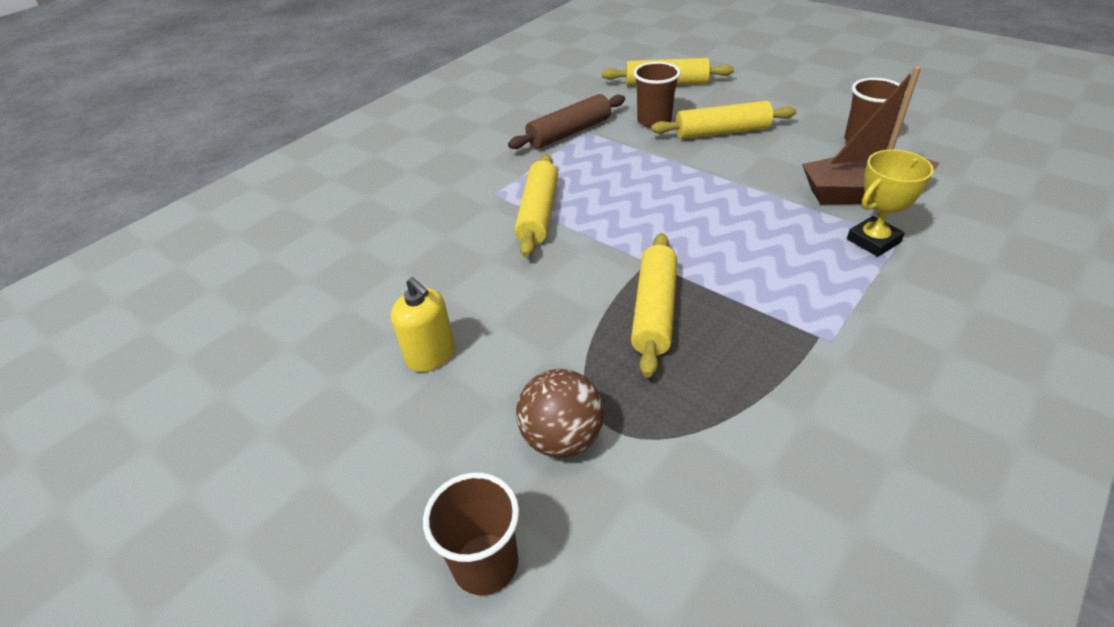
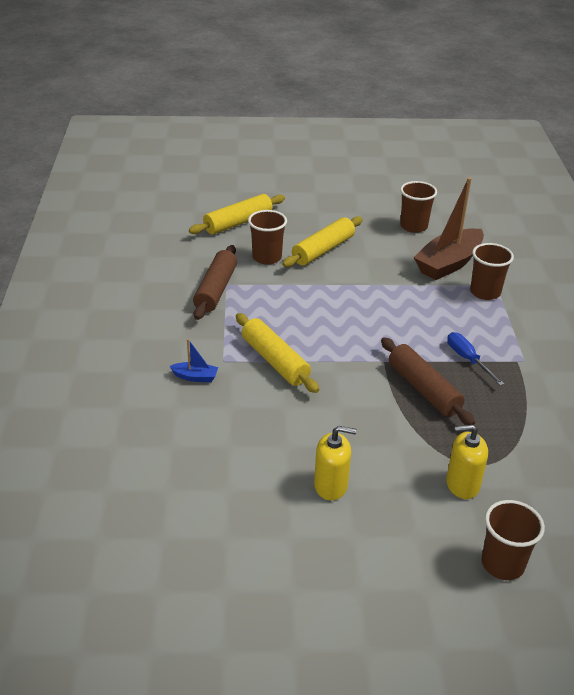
camera: 45 degrees left, 5 degrees down
(453, 198) = (195, 377): none -> blue boat
(562, 438) = (462, 484): brown ball -> yellow soap dispenser
(654, 311) = (424, 389): yellow rolling pin -> brown rolling pin
(751, 304) = (467, 359): none -> blue screwdriver
(873, 241) = (485, 292): yellow trophy -> brown cup

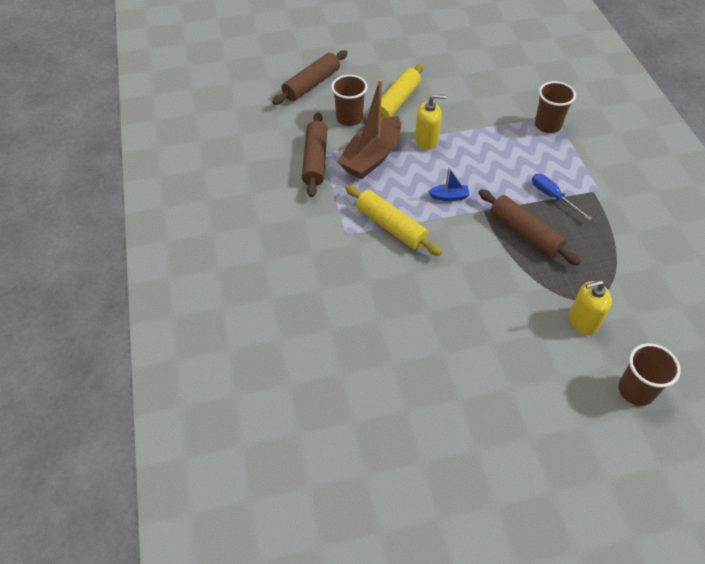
camera: 10 degrees left, 15 degrees up
(195, 377) = (327, 255): blue boat -> blue boat (449, 196)
(238, 223) = (311, 84): yellow rolling pin -> brown rolling pin
(331, 485) = (477, 343): yellow soap dispenser -> yellow soap dispenser (426, 140)
(413, 226) = (467, 65): brown cup -> none
(448, 263) = (508, 100): brown boat -> brown boat (371, 157)

